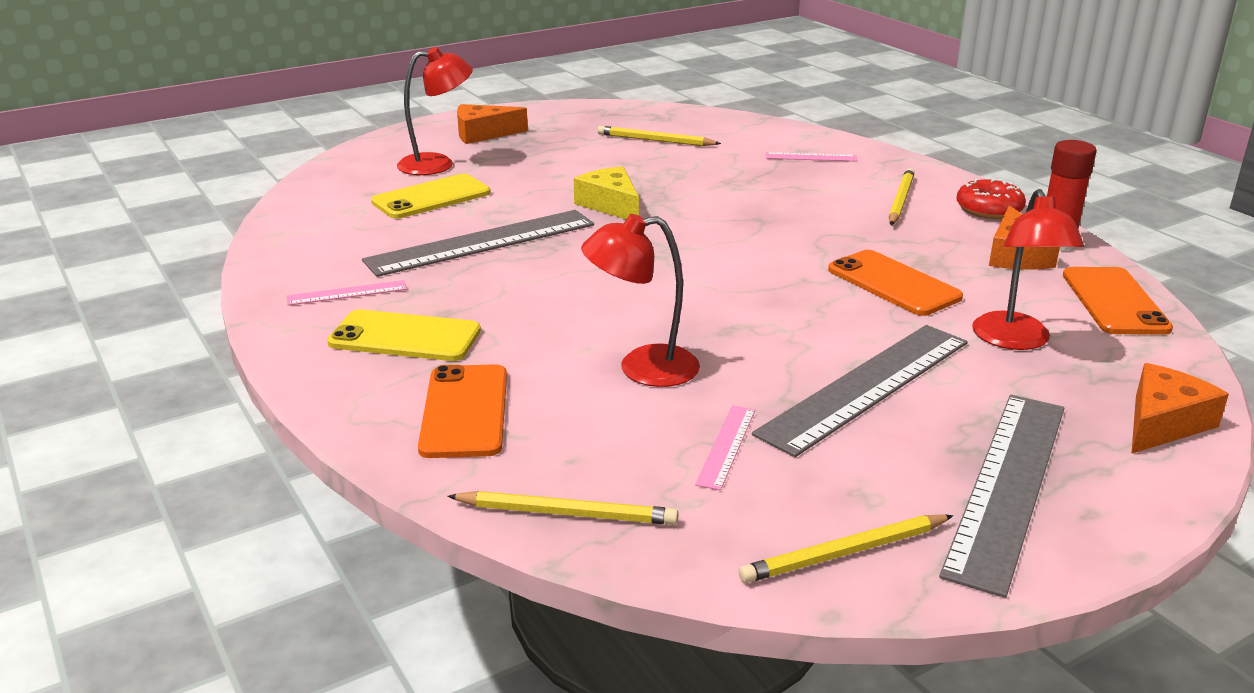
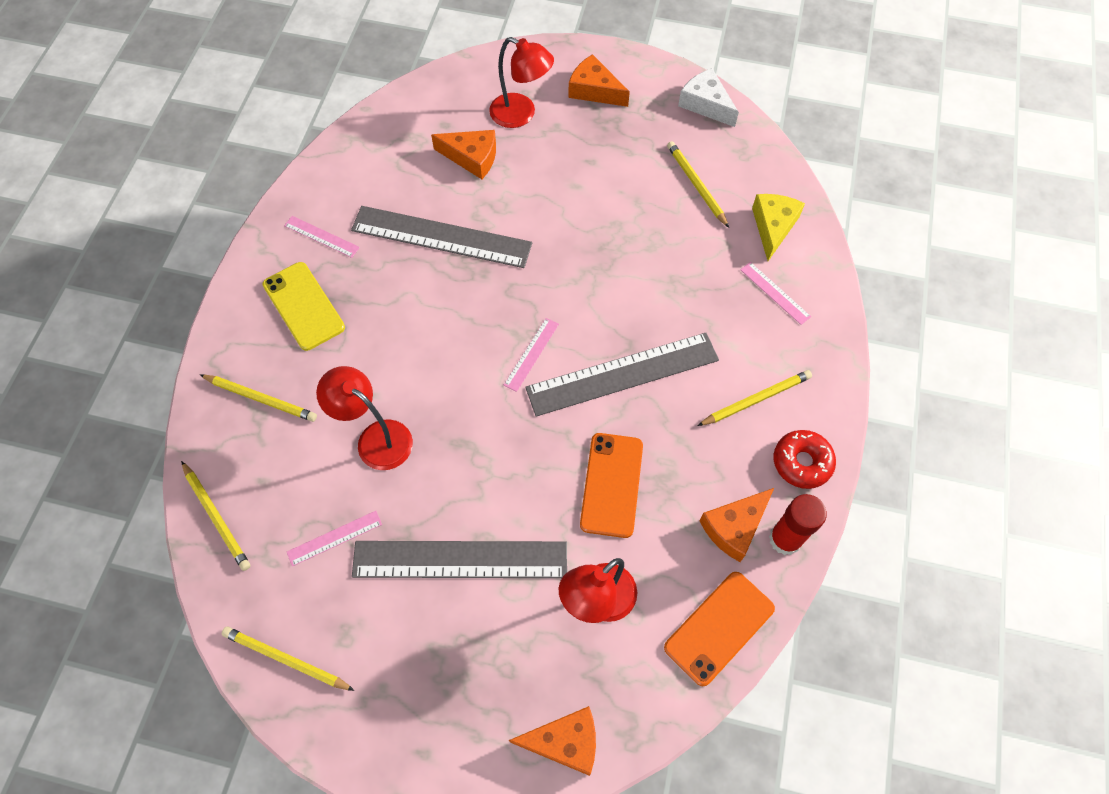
camera: 45 degrees right, 35 degrees up
(431, 197) = (472, 158): yellow phone -> orange cheese
(465, 411) = (261, 398): orange phone -> yellow pencil
(589, 110) = (705, 104): none -> white cheese
(611, 205) = (562, 251): yellow cheese -> yellow cheese (773, 227)
(690, 259) = (531, 354): none -> pink ruler
(1007, 485) = (416, 696): grey ruler -> grey ruler (622, 373)

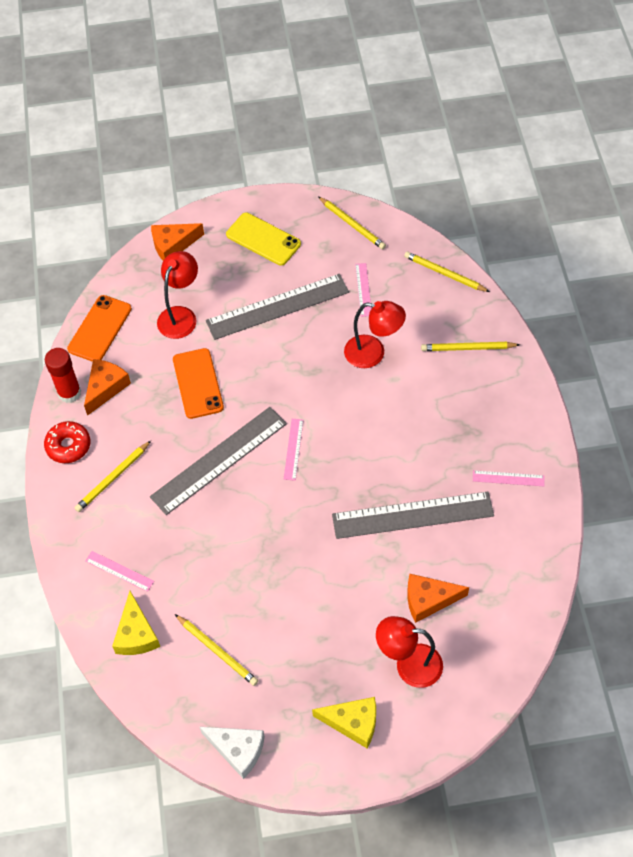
camera: 160 degrees right, 5 degrees down
(286, 660) = (352, 224): yellow pencil -> yellow pencil turned 45 degrees clockwise
(304, 306) = (483, 420): yellow phone -> yellow phone (263, 239)
(334, 538) = (363, 289): pink ruler -> pink ruler turned 45 degrees counterclockwise
(594, 90) = (353, 723): orange cheese -> yellow cheese

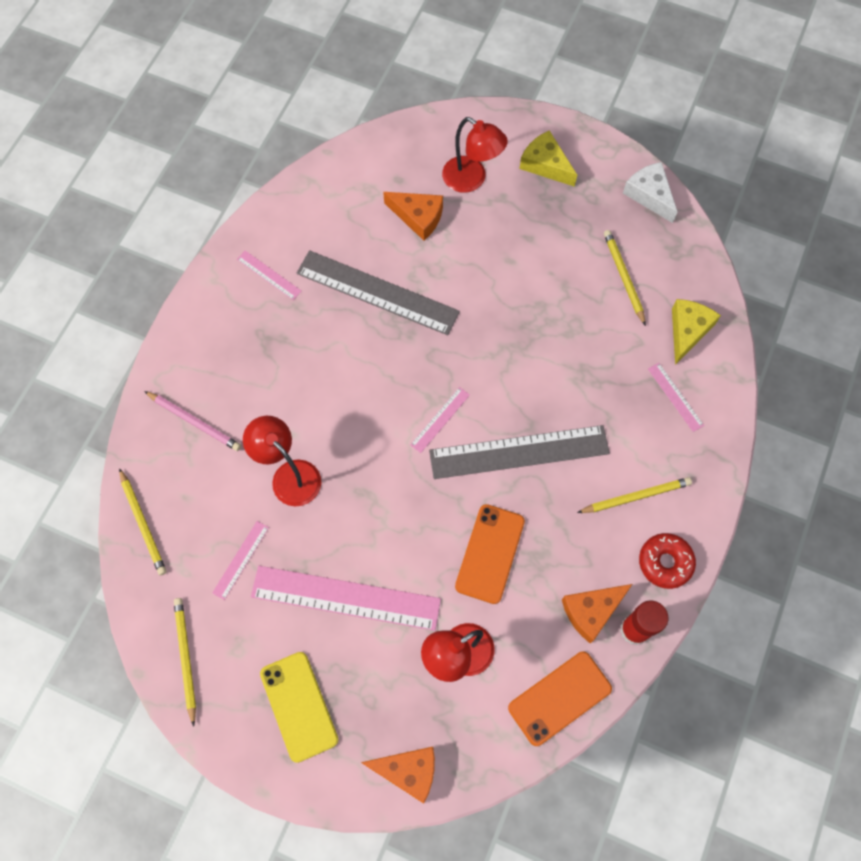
camera: 150 degrees left, 10 degrees up
(277, 306) = (345, 598): grey ruler -> pink ruler
(468, 348) = (194, 421): yellow pencil -> pink pencil

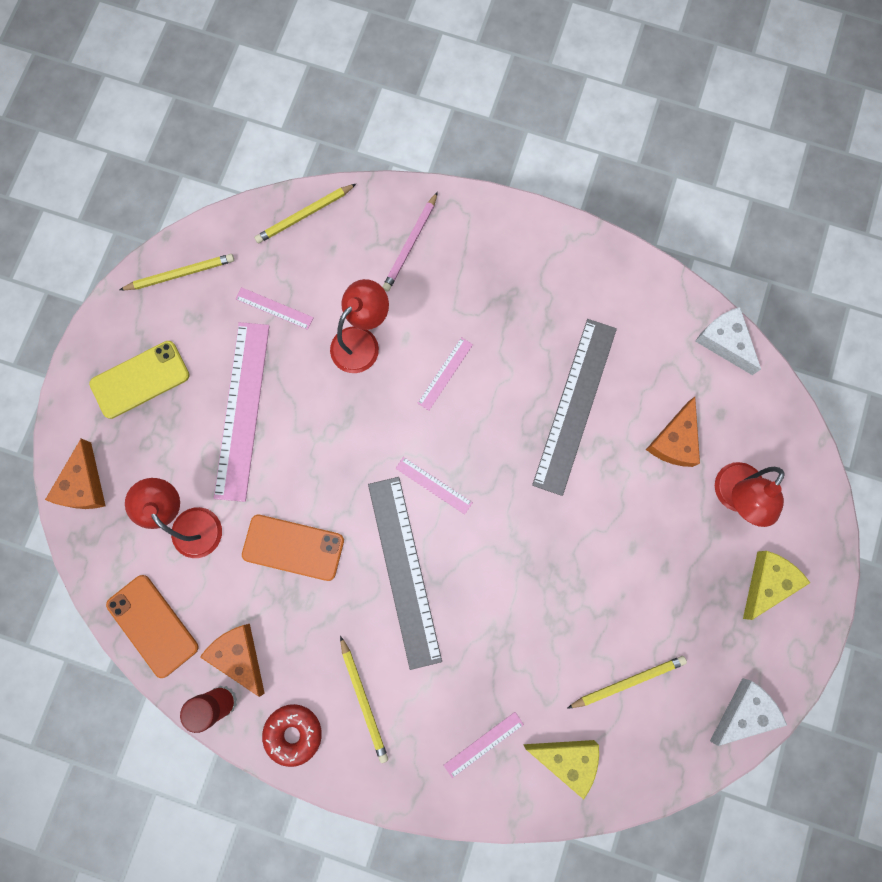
camera: 85 degrees right, 10 degrees up
(268, 275) = (581, 291): pink ruler -> pink ruler (445, 373)
(333, 168) = (725, 342): none -> white cheese

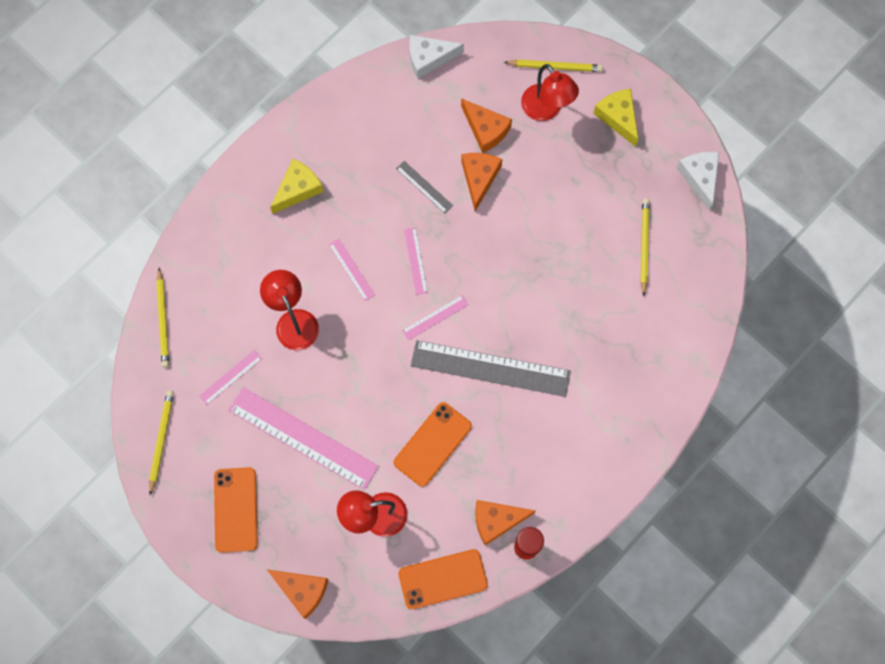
camera: 65 degrees left, 5 degrees down
(140, 380) = (236, 510): yellow phone -> orange phone
(293, 733) = (574, 503): red donut -> none
(364, 700) = (573, 440): yellow pencil -> yellow pencil (555, 66)
(410, 244) = (232, 248): pink pencil -> none
(483, 744) = (643, 367): pink ruler -> pink ruler (416, 260)
(567, 759) = (679, 313): yellow cheese -> yellow cheese (298, 189)
(574, 405) = (424, 187): grey ruler -> grey ruler, size x0.45
(614, 459) = (479, 178): none -> orange cheese

